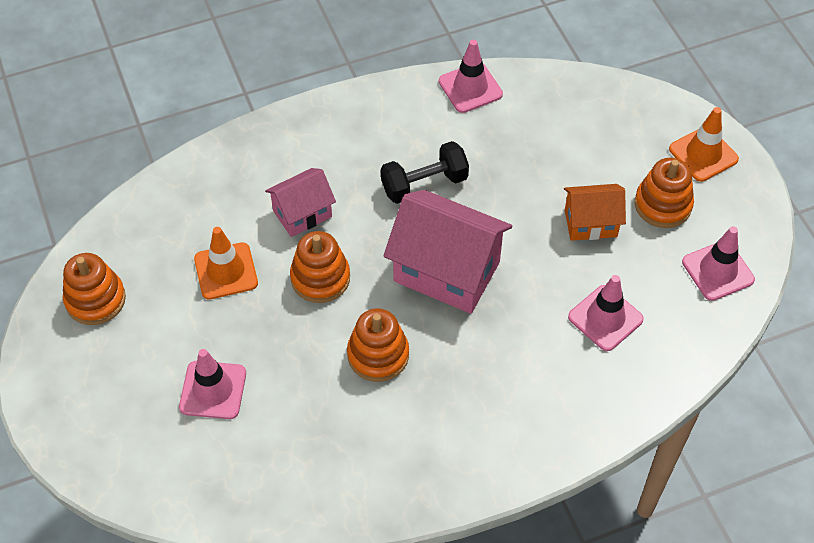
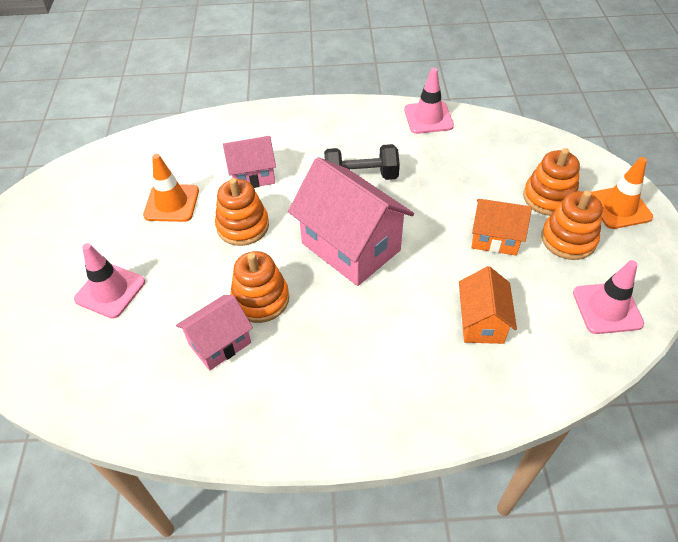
camera: 20 degrees right, 5 degrees down
(95, 299) = (63, 199): orange stacking toy -> orange stacking toy (549, 197)
(358, 412) = (220, 343): none -> pink house
(605, 318) = (481, 322): pink traffic cone -> orange house

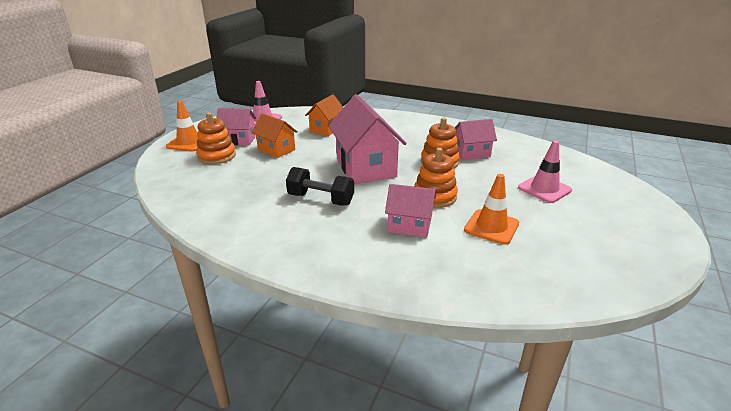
camera: 155 degrees left, 20 degrees down
(428, 118) = (214, 223): pink traffic cone -> none
(568, 239) = (239, 140): orange stacking toy -> pink house

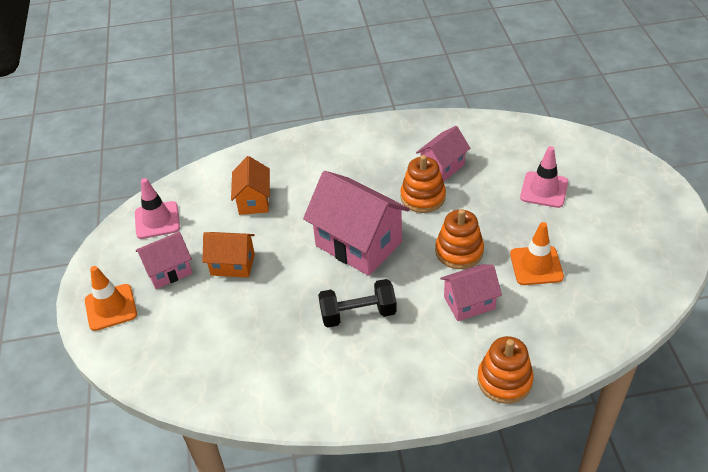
camera: 30 degrees left, 15 degrees up
(217, 156) = (174, 310): orange stacking toy -> orange stacking toy (504, 380)

